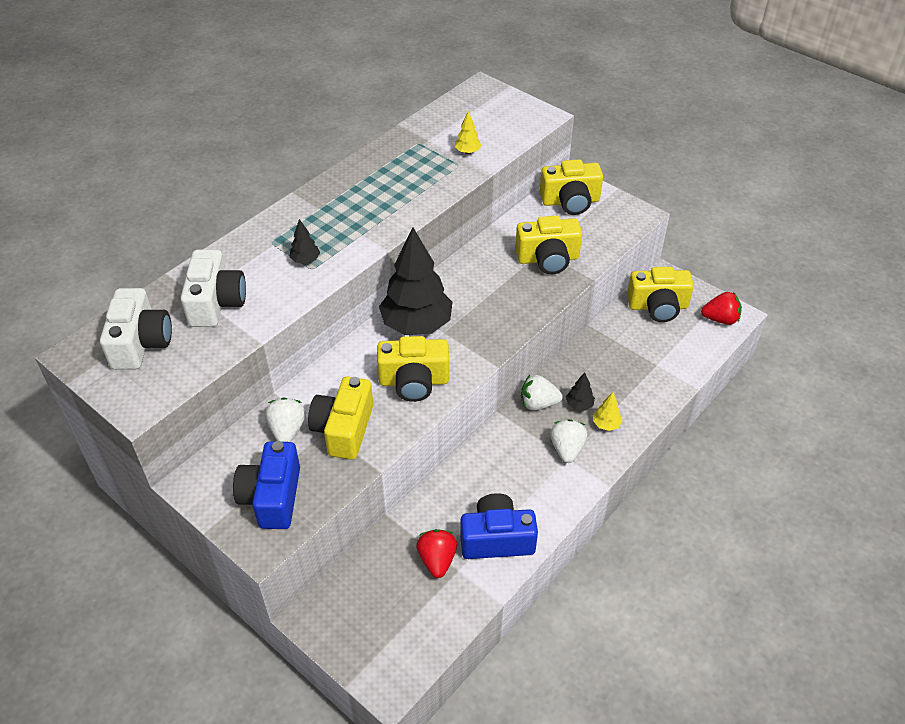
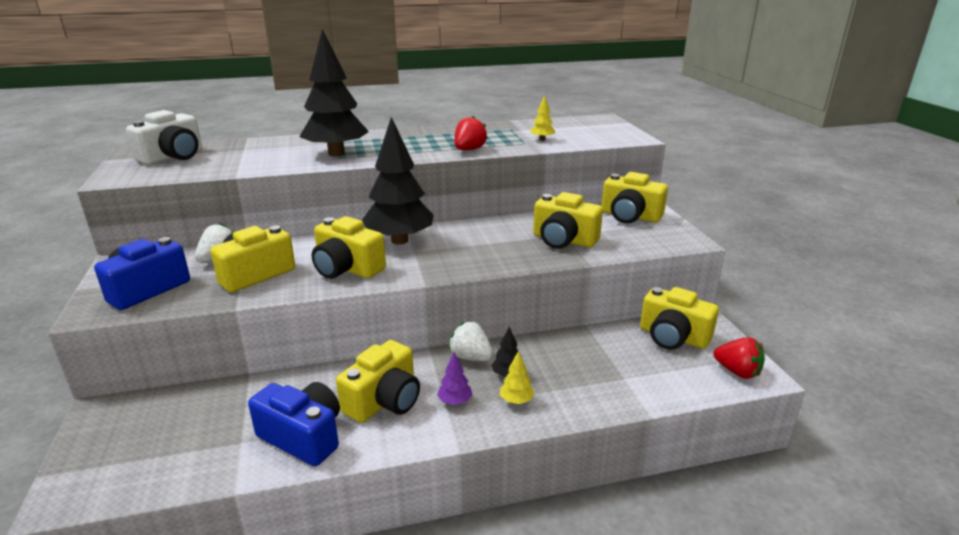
camera: 35 degrees right, 20 degrees down
(216, 303) = (247, 154): white camera -> none
(305, 260) = (336, 153): black tree -> black tree, size x2.47
(437, 560) = (236, 425): red strawberry -> red strawberry (469, 150)
(518, 477) = (384, 401): none -> yellow camera
(567, 449) = (455, 401): white strawberry -> purple tree

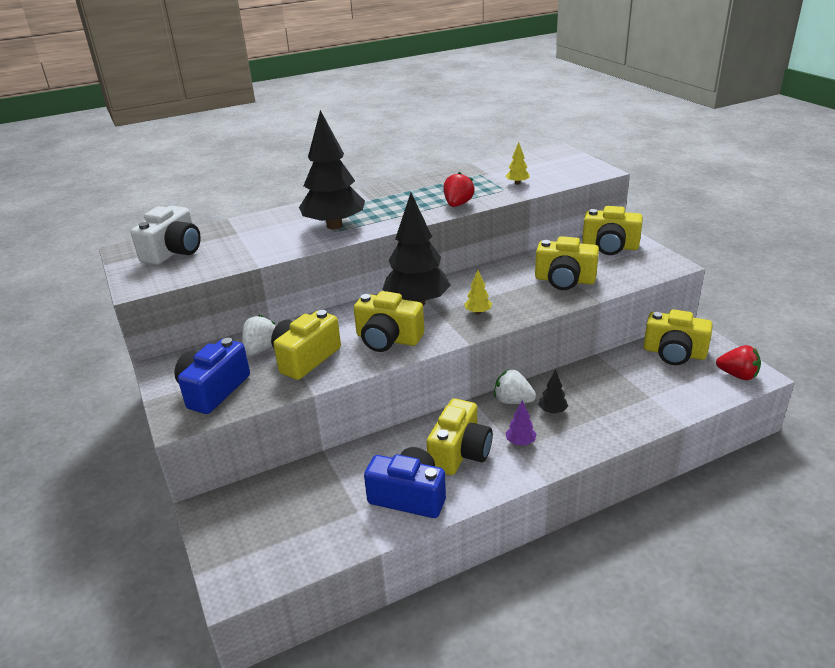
camera: 10 degrees left, 5 degrees up
(516, 401) = (571, 432): yellow tree -> yellow tree (478, 312)

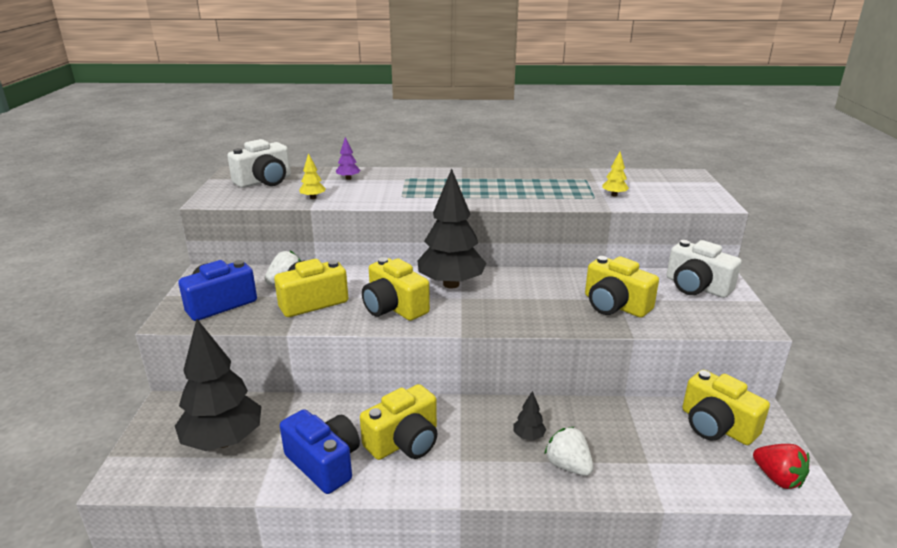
camera: 25 degrees right, 5 degrees down
(334, 226) = (406, 192): black tree -> black tree (223, 441)
(458, 204) = (534, 200): red strawberry -> none
(478, 312) = (498, 309): yellow tree -> yellow tree (313, 198)
(513, 401) = (497, 412): white strawberry -> white strawberry (568, 466)
(520, 442) = (469, 455): purple tree -> purple tree (348, 178)
(610, 247) = (696, 287): yellow camera -> white camera

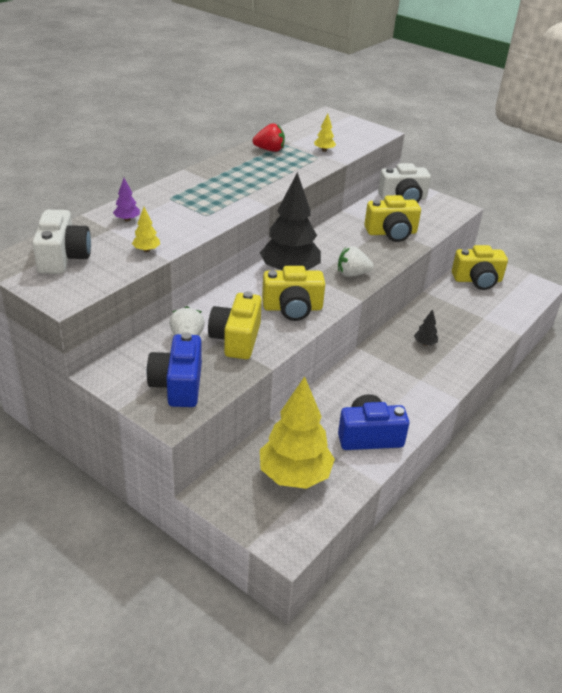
camera: 55 degrees left, 10 degrees up
(223, 441) = (294, 475): black tree -> yellow tree
(404, 441) = (381, 392): yellow camera -> none
(568, 466) = (462, 344): white strawberry -> white strawberry (352, 274)
(777, 478) = (529, 289): red strawberry -> red strawberry (269, 150)

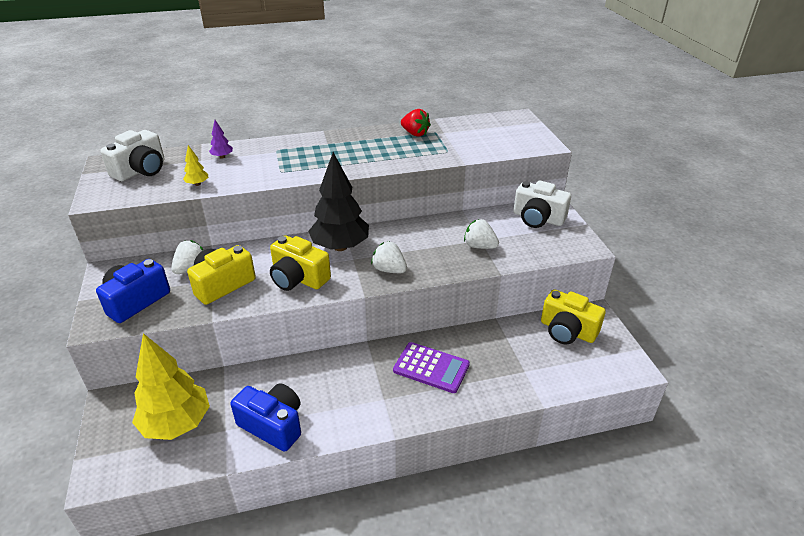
camera: 40 degrees right, 0 degrees up
(324, 150) = (463, 147): yellow tree -> none
(391, 233) = (479, 246): yellow camera -> white strawberry
(424, 343) = (431, 368): black tree -> purple calculator

